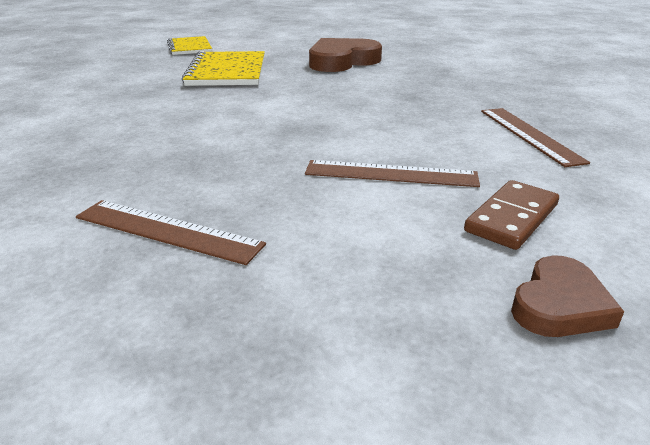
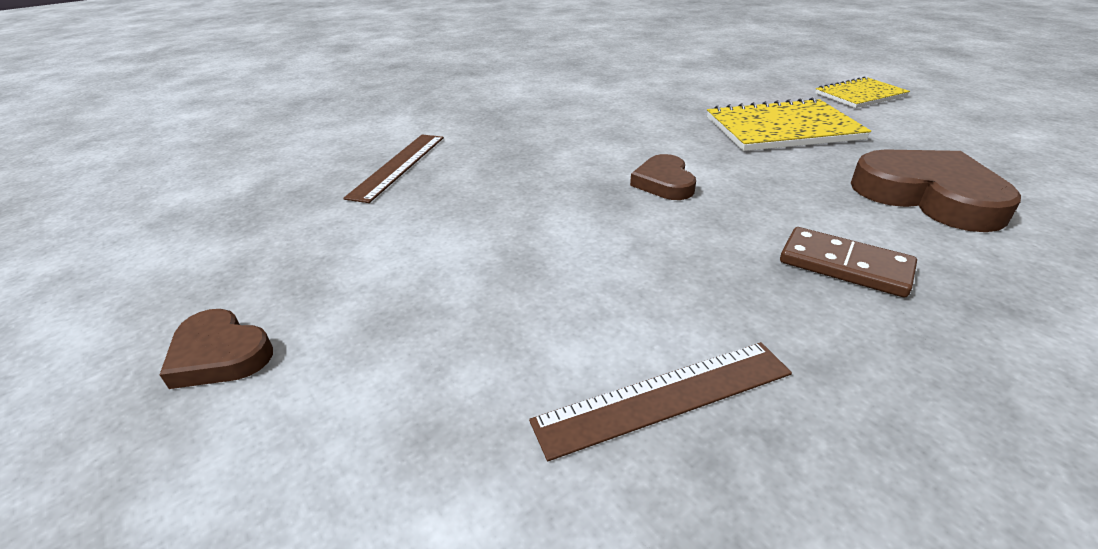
camera: 85 degrees right, 5 degrees up
(293, 111) = (664, 183): none -> brown heart
(391, 174) = (495, 255): brown ruler -> none
(512, 218) = (381, 341): brown domino -> brown domino (844, 266)

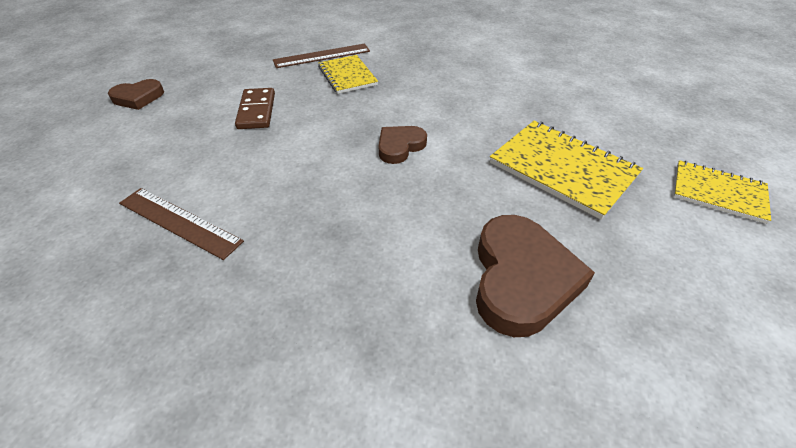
camera: 50 degrees right, 10 degrees up
(220, 354) = (138, 98): brown heart -> brown heart turned 105 degrees counterclockwise
(474, 165) = (347, 76): none -> yellow notebook
(844, 266) = (360, 255): brown domino -> brown domino (256, 111)

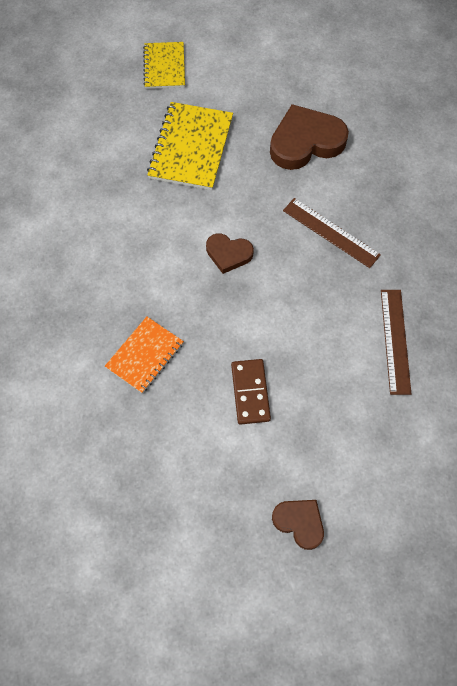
camera: 120 degrees left, 20 degrees up
(256, 111) = (250, 392): brown domino -> brown domino turned 60 degrees counterclockwise
(322, 56) = (117, 407): brown ruler -> brown ruler (330, 232)
(347, 76) = (145, 355): yellow notebook -> orange notebook

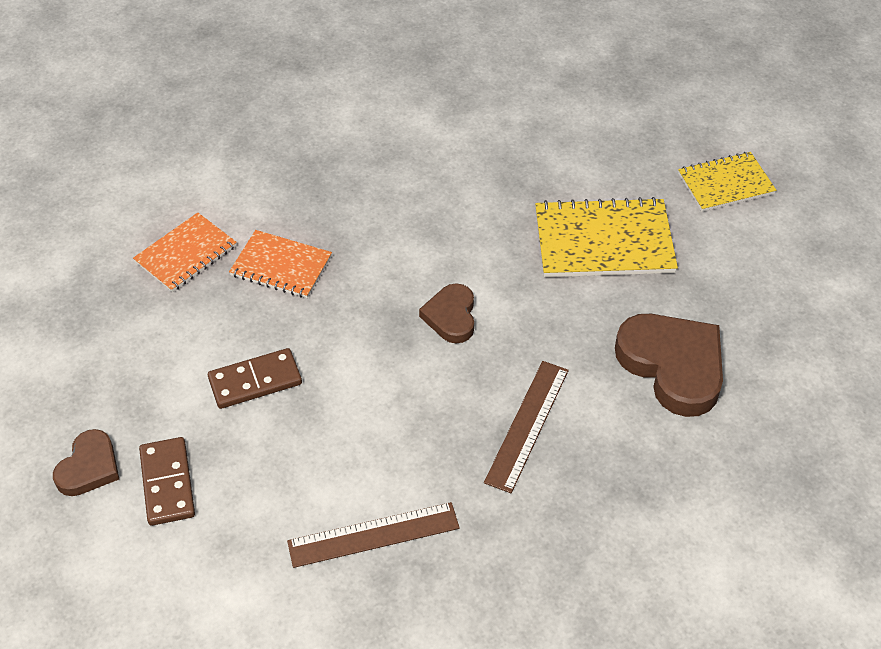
camera: 75 degrees right, 15 degrees down
(108, 424) = (186, 254): none -> orange notebook
(326, 467) = (168, 483): none -> brown domino

